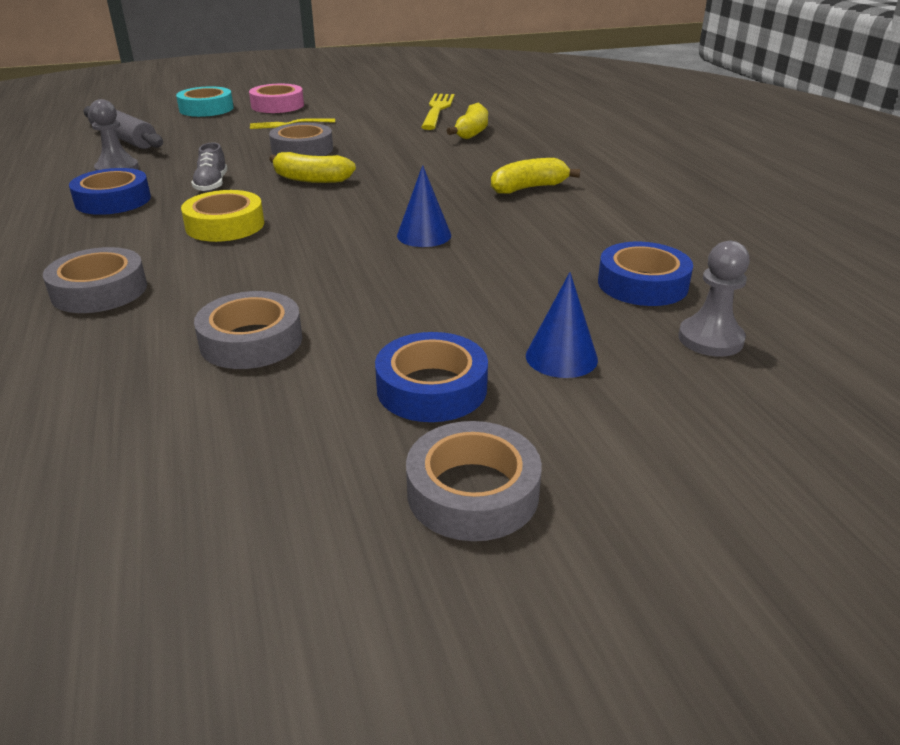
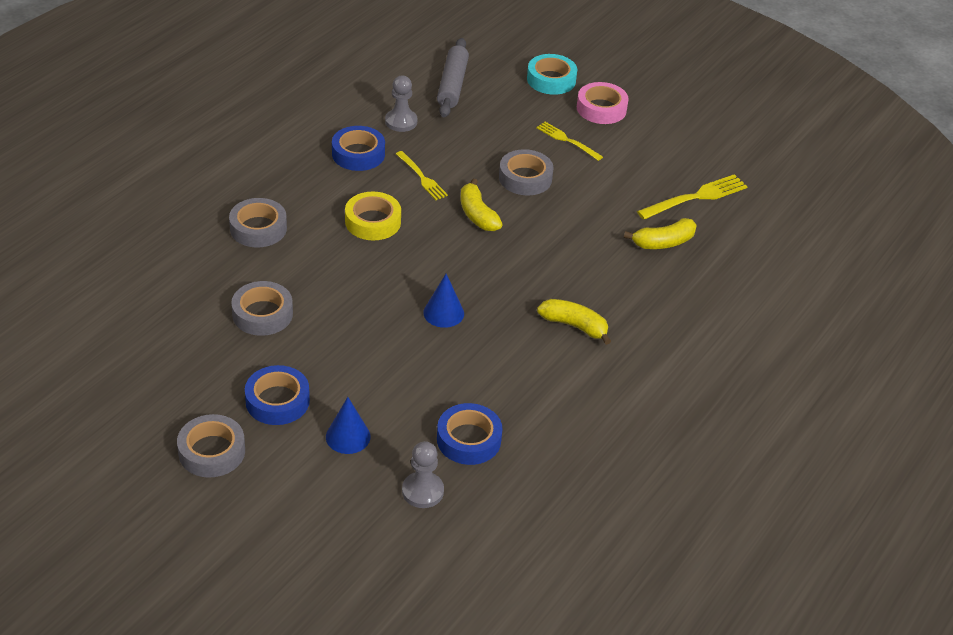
camera: 50 degrees right, 10 degrees up
(212, 185) = (422, 177): grey shoe -> yellow fork

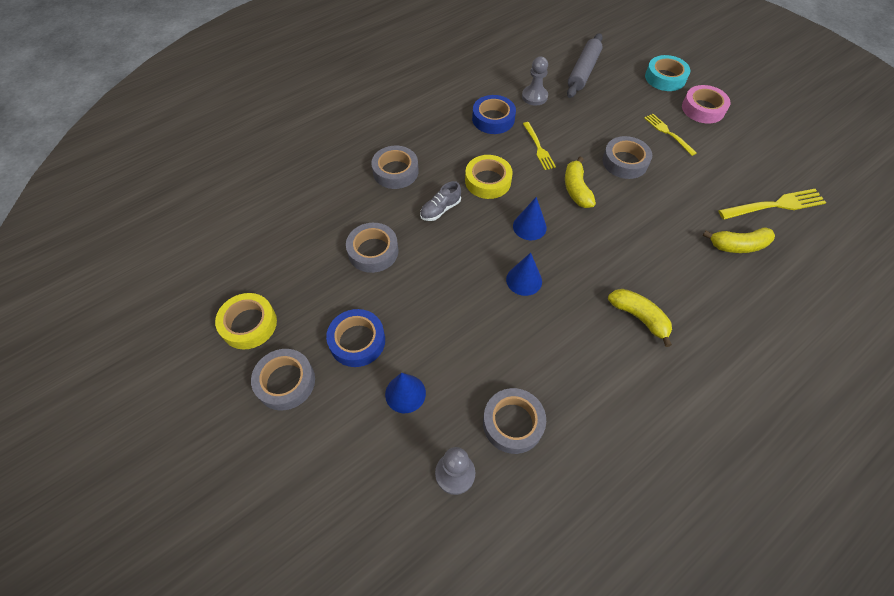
camera: 20 degrees right, 15 degrees up
(145, 408) = (249, 324): none -> yellow tape
(326, 259) = (440, 209): none -> grey shoe
(435, 260) = (529, 226): none -> blue cone
(469, 439) = (513, 423): blue tape -> grey tape

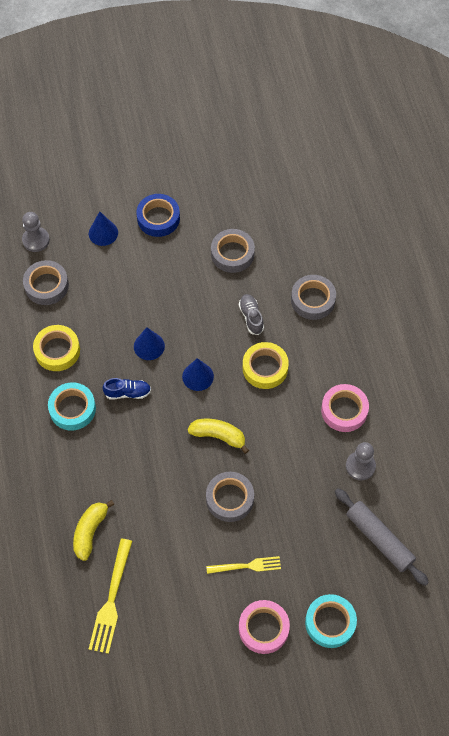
camera: 115 degrees right, 5 degrees up
(249, 324) = (208, 159): yellow tape -> yellow tape (57, 351)
(285, 382) = (150, 169): grey tape -> none
(493, 119) = (344, 410): blue tape -> pink tape
(538, 147) = (286, 431): yellow fork -> none
(586, 276) = (127, 392): none -> blue shoe
(639, 317) = (72, 409): yellow banana -> turquoise tape

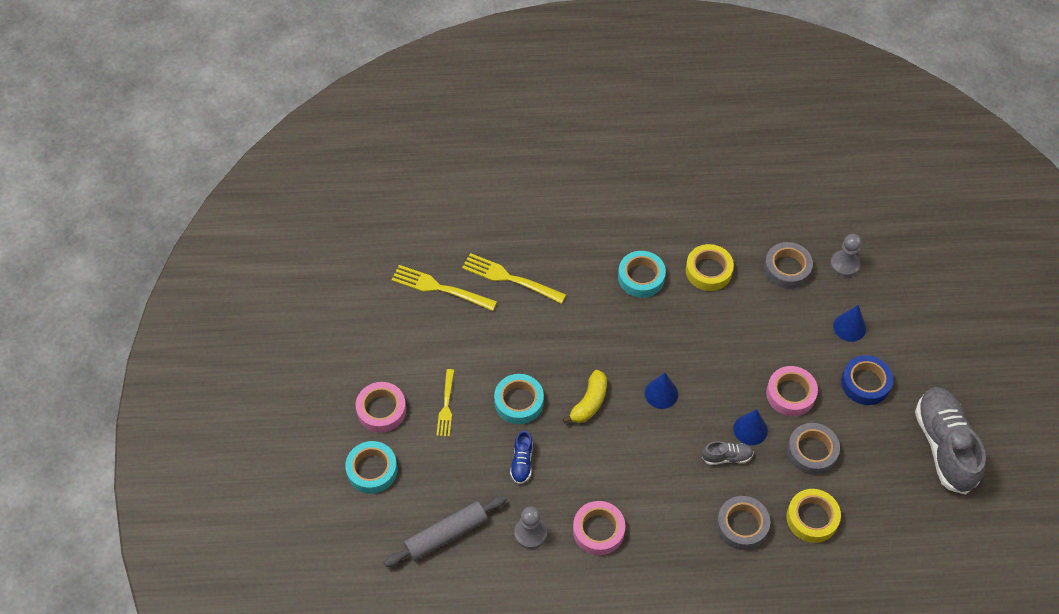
camera: 100 degrees right, 5 degrees down
(90, 531) = (510, 278): yellow banana -> yellow fork
(127, 392) = (651, 327): blue shoe -> blue shoe (522, 462)
(149, 346) = (703, 353): blue cone -> blue cone (750, 429)
(179, 273) = (790, 394): none -> pink tape
(208, 161) = (944, 446): none -> grey shoe
(230, 499) = (519, 402): grey tape -> turquoise tape
(265, 368) = (661, 460): yellow tape -> yellow tape (812, 518)

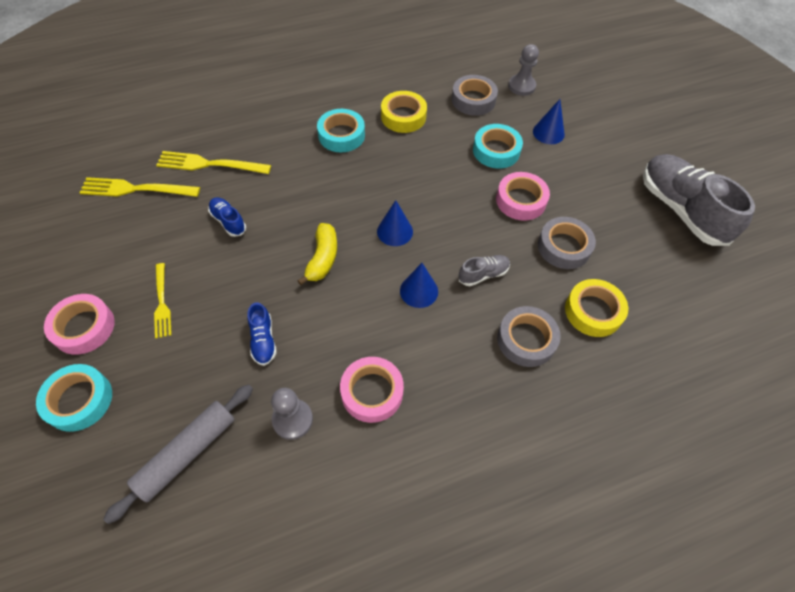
camera: 20 degrees left, 0 degrees up
(515, 343) = (228, 221): none -> blue shoe
(519, 402) = (245, 277): turquoise tape -> turquoise tape (496, 151)
(750, 429) = (496, 242): blue cone -> blue cone (419, 291)
(865, 383) = (584, 174): blue tape -> none

